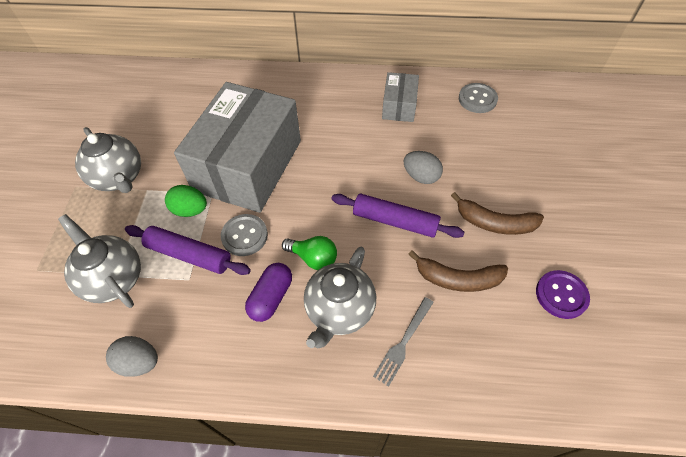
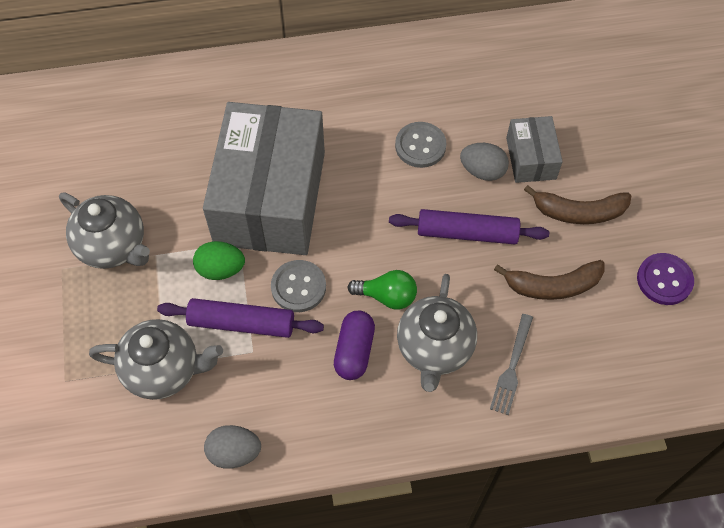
camera: 15 degrees left, 5 degrees up
(113, 278) = (164, 370): grey teapot -> grey teapot turned 150 degrees clockwise
(399, 106) = (432, 80): grey box -> grey box (531, 158)
(477, 99) = (525, 53): grey button -> grey button (420, 146)

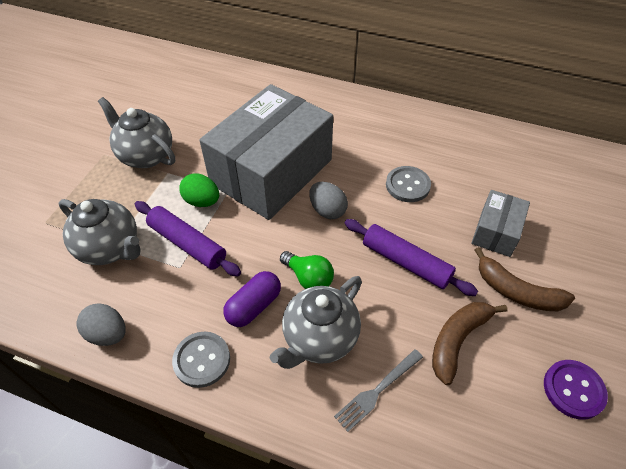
camera: 30 degrees right, 10 degrees down
(113, 246) = (146, 156): grey teapot -> grey teapot turned 150 degrees clockwise
(298, 287) = (246, 239): grey button -> grey button (202, 360)
(482, 171) = (448, 223): grey egg -> grey egg (327, 210)
(552, 286) = (457, 340): brown banana -> brown banana turned 105 degrees clockwise

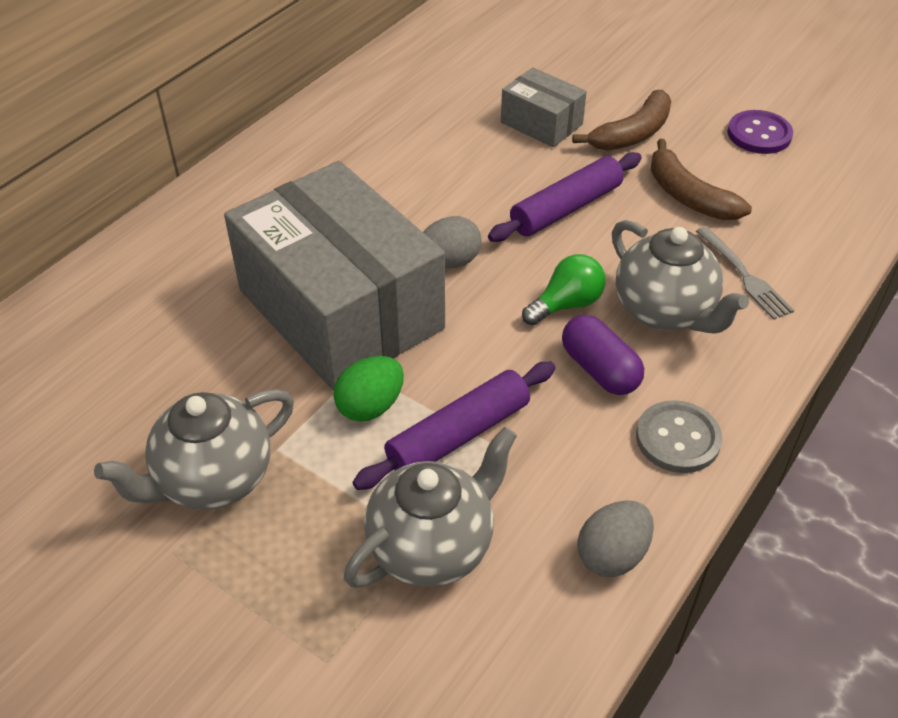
camera: 75 degrees left, 5 degrees down
(407, 185) = (433, 174): grey button -> none

